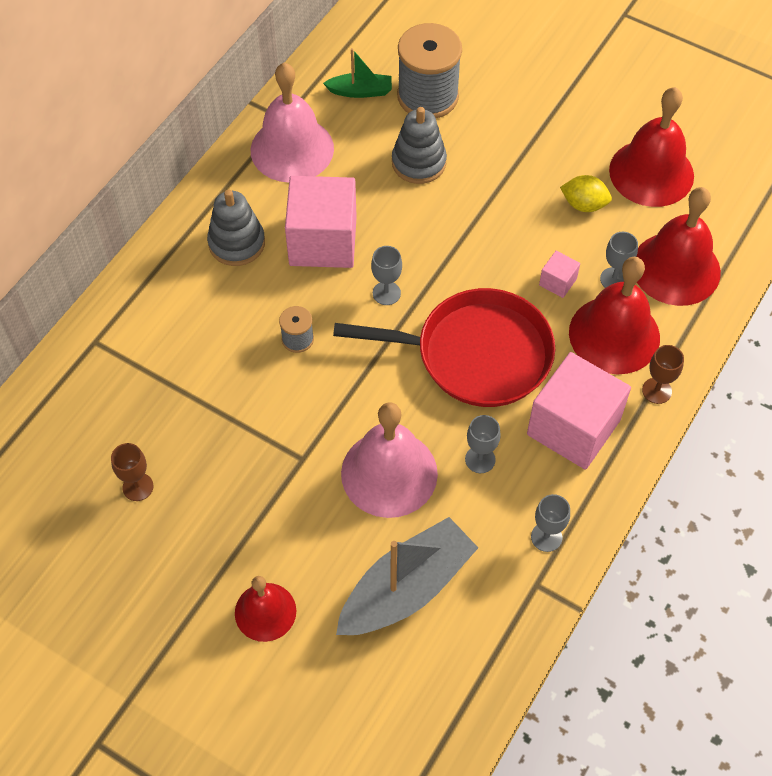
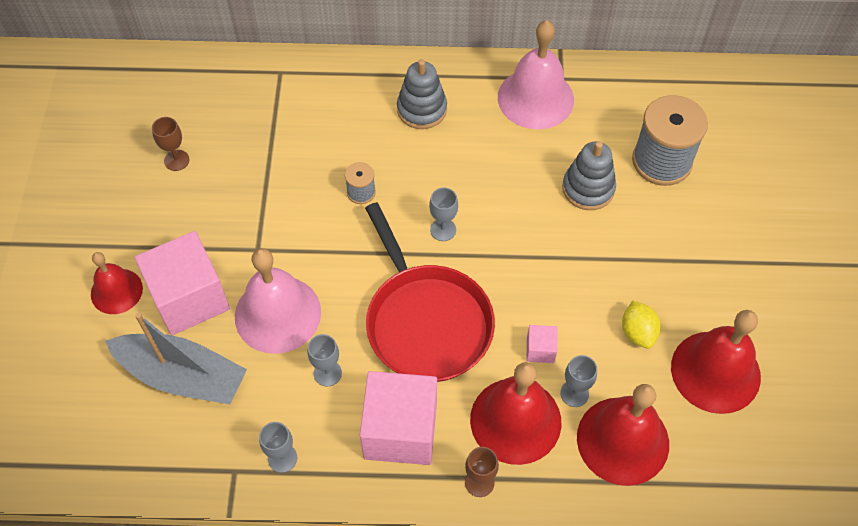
camera: 60 degrees right, 0 degrees up
(323, 241) = (462, 162): pink cube -> pink cube (189, 298)
(360, 91) = (629, 113): green boat -> none

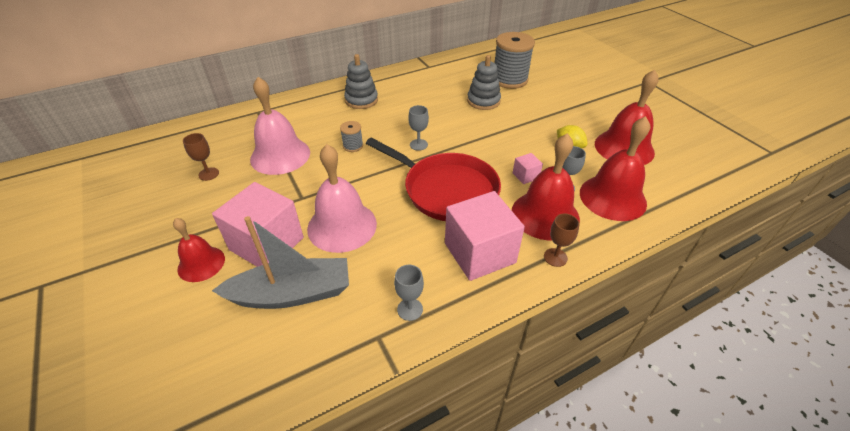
camera: 30 degrees left, 15 degrees down
(327, 373) = (403, 243): grey goblet -> none
(535, 98) = (422, 77): pink bell -> pink bell (280, 155)

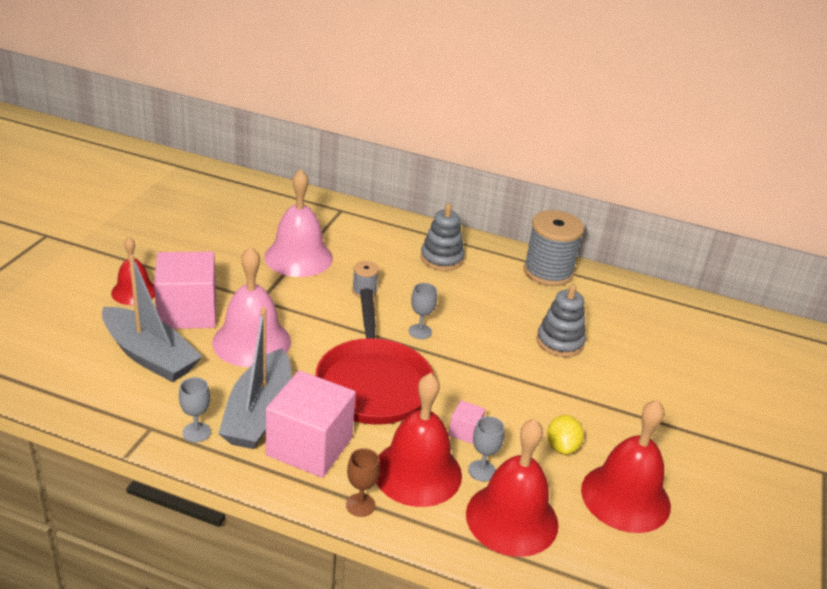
camera: 45 degrees right, 10 degrees down
(208, 174) = (231, 234): brown goblet -> none
(422, 262) = (258, 413): none -> grey boat
(509, 80) = (634, 344): grey spool -> grey spool (548, 272)

